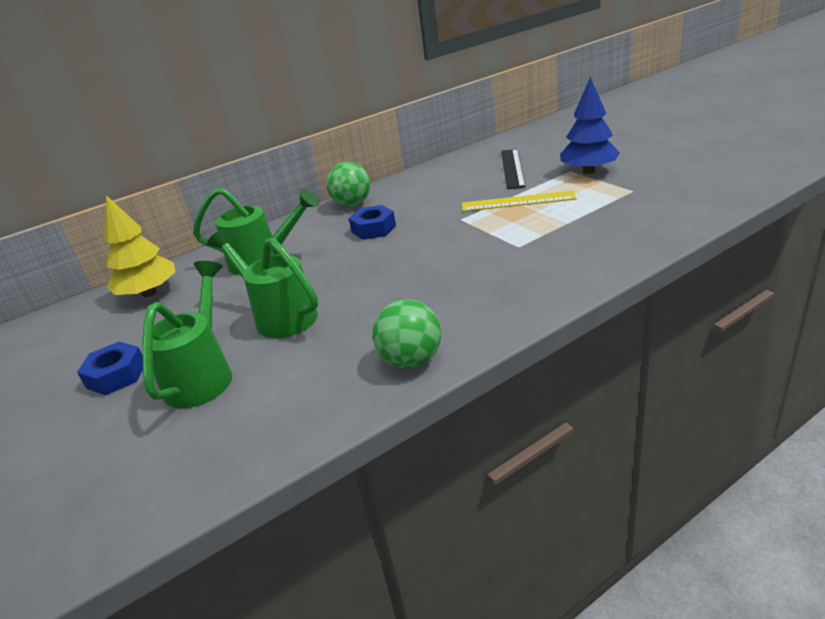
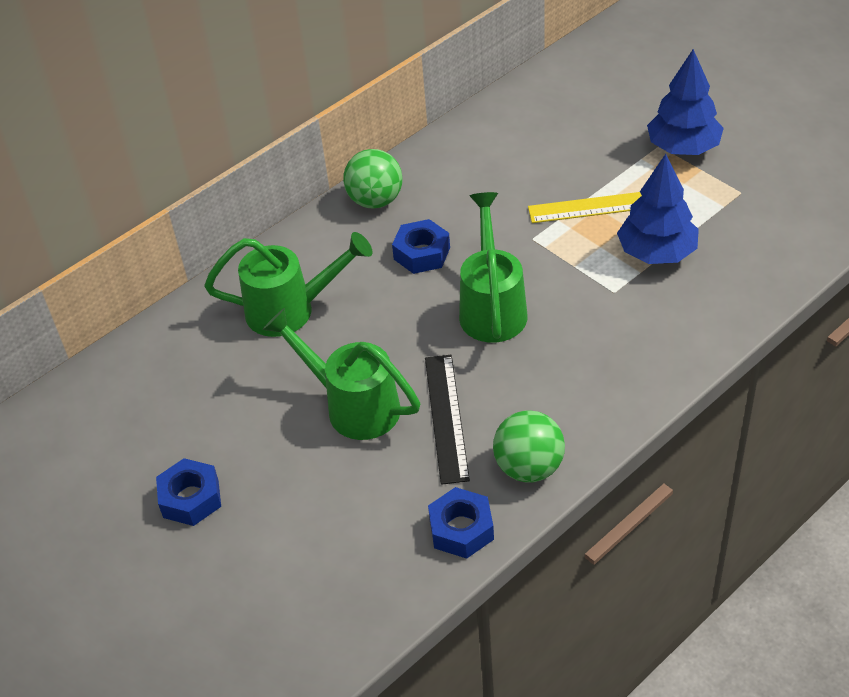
camera: 10 degrees left, 15 degrees up
(149, 293) = (158, 368): yellow tree -> none
(203, 374) = (298, 494): green watering can -> green watering can (492, 306)
(331, 406) = (461, 529): none -> blue nut
(512, 168) = (581, 134): black ruler -> black ruler (446, 417)
(558, 224) = (657, 252): none -> blue tree

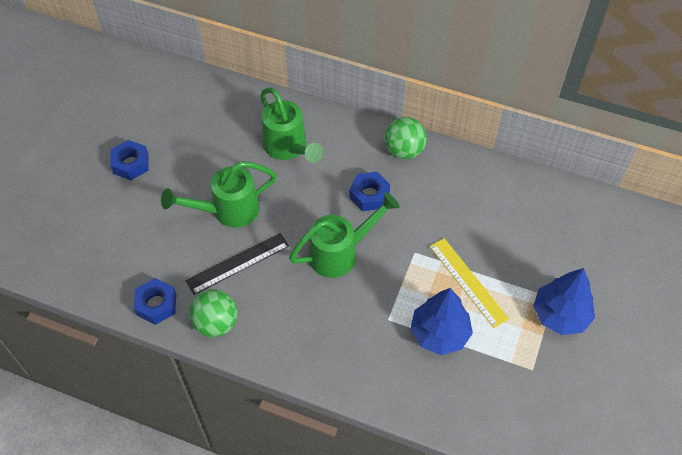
camera: 60 degrees right, 10 degrees up
(352, 405) = (227, 211): green watering can -> green watering can turned 120 degrees counterclockwise

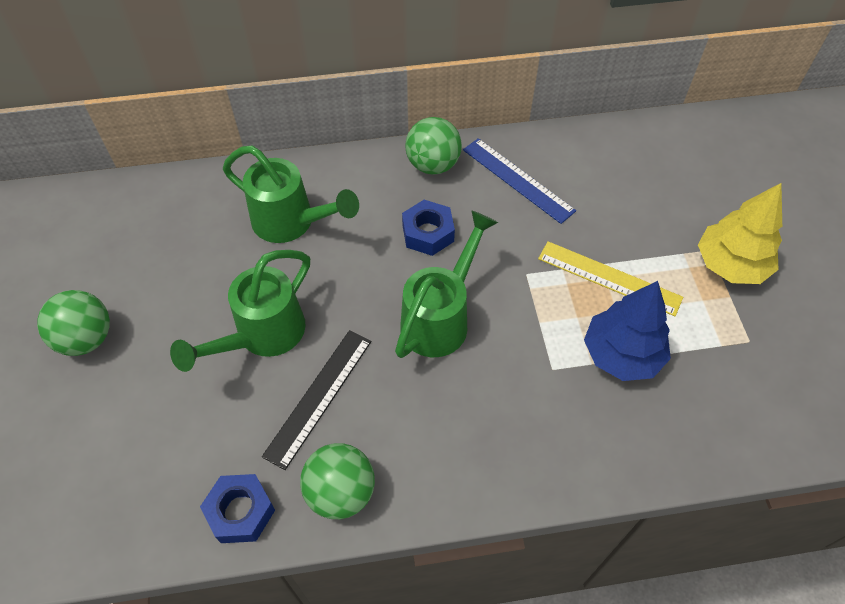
camera: 30 degrees left, 0 degrees up
(131, 164) = (86, 338): blue nut -> green ball
(454, 187) = (517, 180): none -> blue ruler
(560, 315) = (730, 265): blue tree -> yellow tree

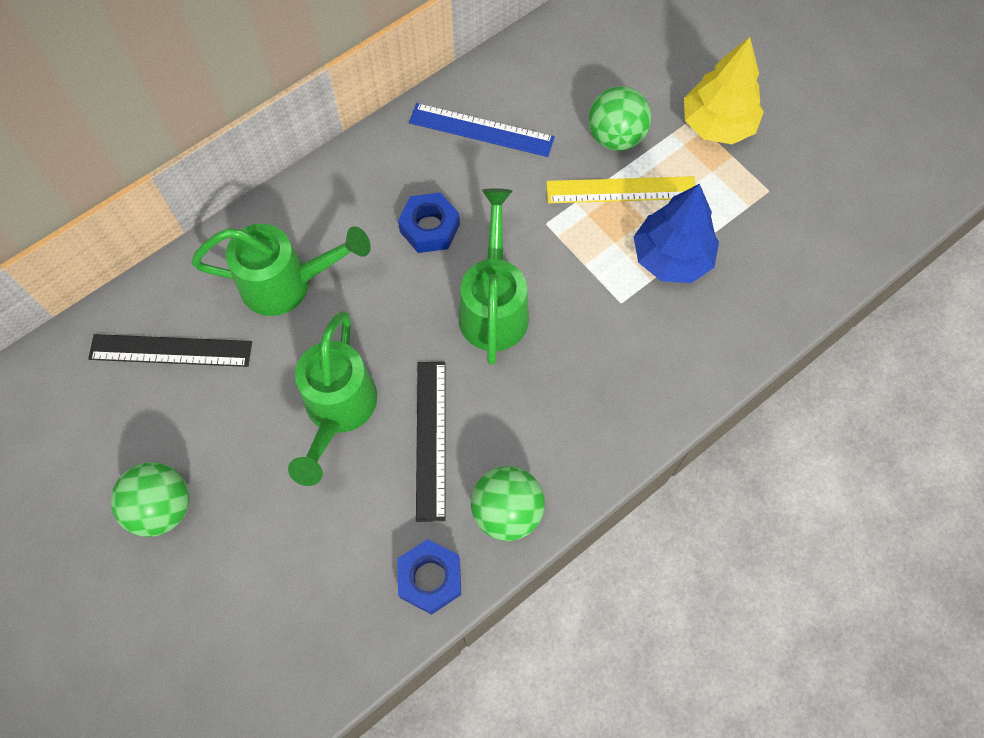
camera: 30 degrees left, 10 degrees up
(175, 229) = (171, 350): none -> black ruler
(433, 165) = (389, 153): green ball -> green ball (615, 137)

